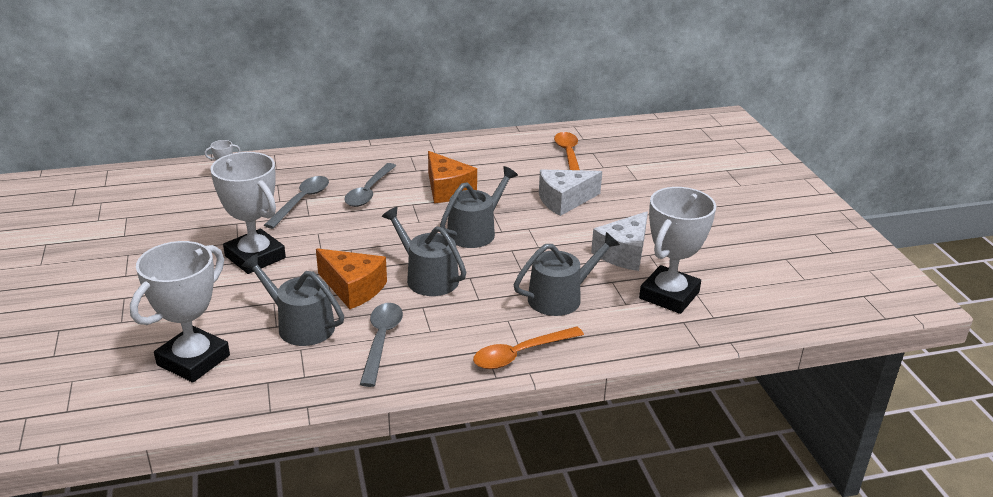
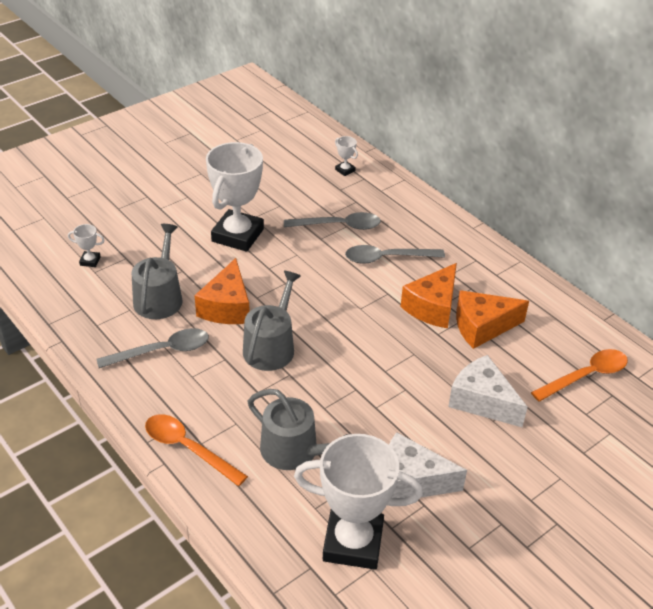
camera: 65 degrees right, 10 degrees up
(193, 360) = (90, 261): white trophy -> white trophy, size x0.40
(475, 232) = (370, 352): grey watering can -> none
(488, 176) = (482, 327): none -> orange cheese

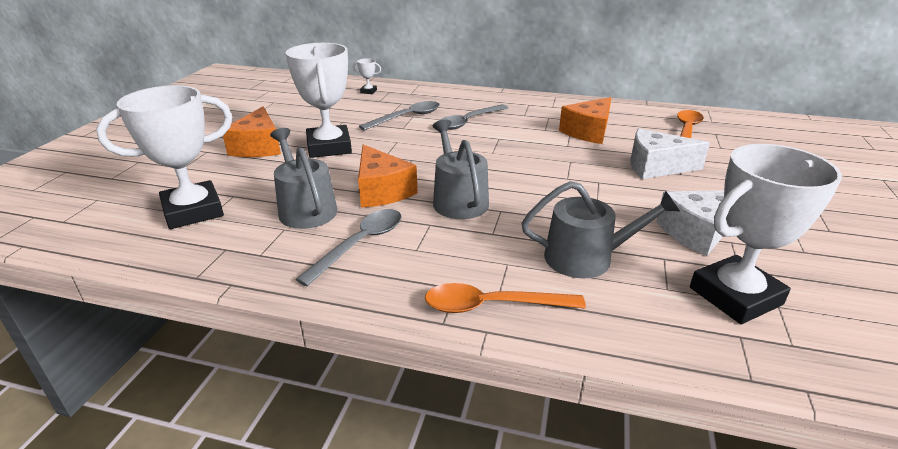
camera: 35 degrees left, 10 degrees down
(90, 261) = (193, 211): white trophy -> white trophy, size x2.49
(433, 307) = (540, 134): orange cheese -> orange cheese (258, 147)

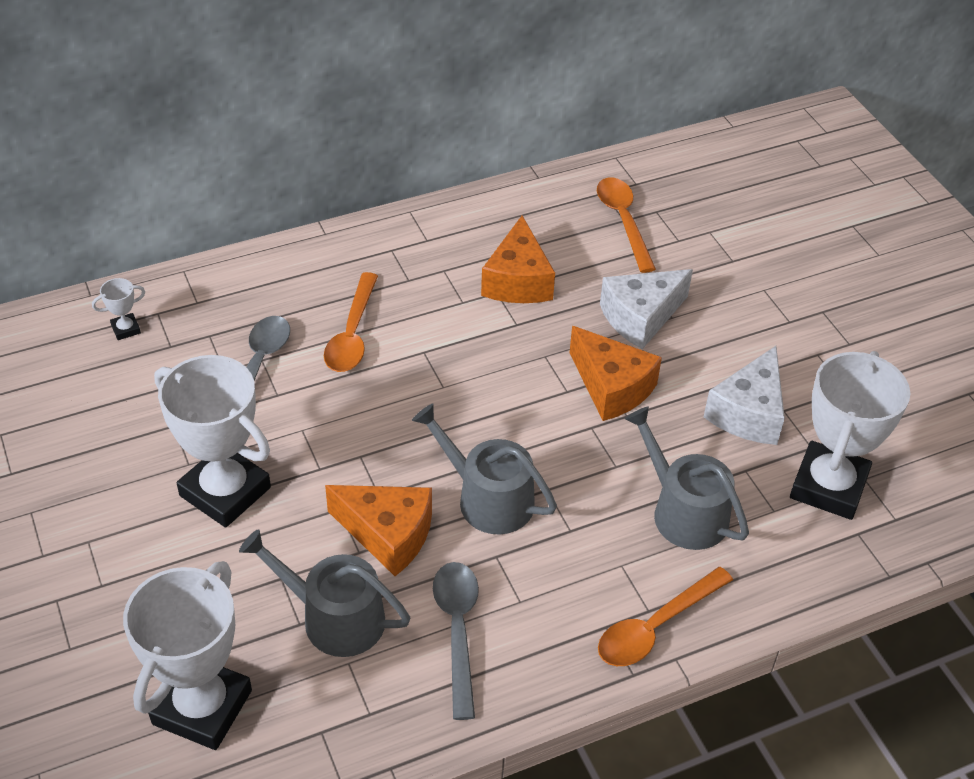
camera: 40 degrees left, 15 degrees up
(258, 147) = (123, 547): orange cheese -> orange cheese (611, 387)
(468, 122) = (352, 334): grey spoon -> orange spoon
(587, 258) = (683, 511): grey watering can -> grey watering can turned 90 degrees counterclockwise

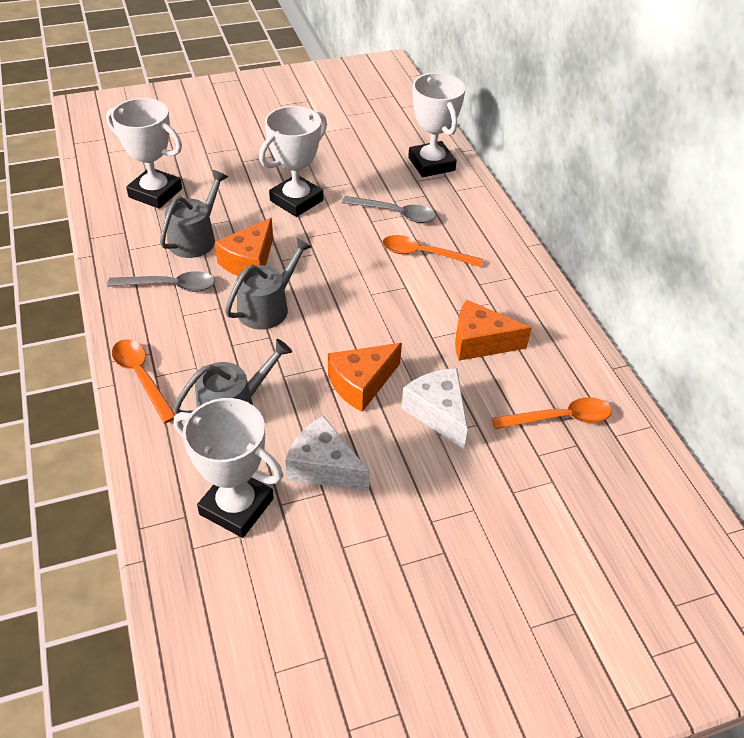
camera: 95 degrees right, 0 degrees up
(126, 329) = (431, 164): white trophy -> white trophy, size x2.49

